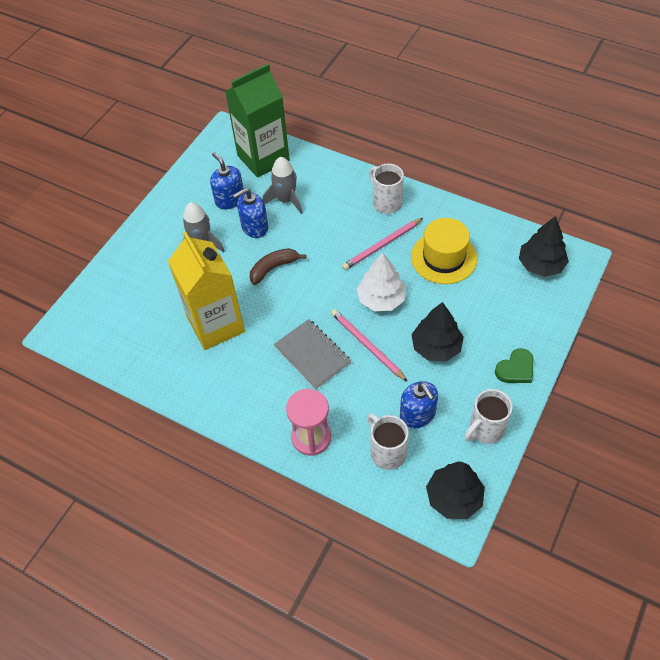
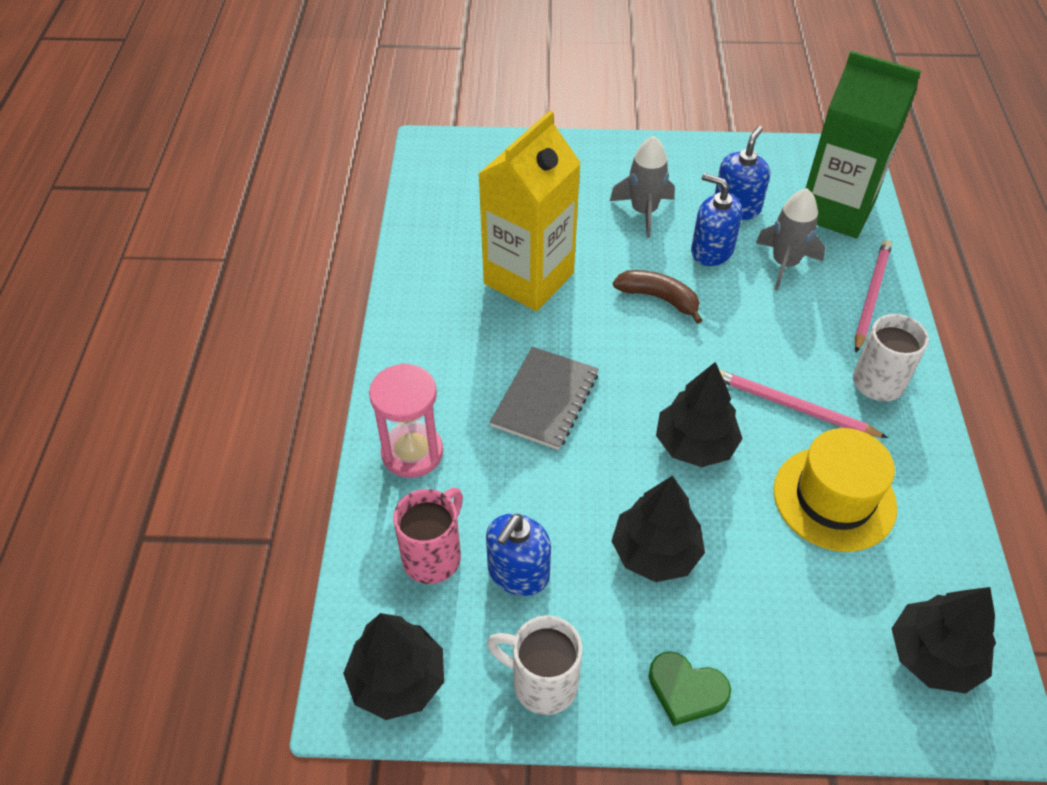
camera: 60 degrees right, 5 degrees down
(367, 345) = (601, 459): pink pencil -> pink pencil (871, 296)
(381, 299) = (695, 444): white tree -> black tree
(387, 452) = (433, 556): white mug -> pink mug

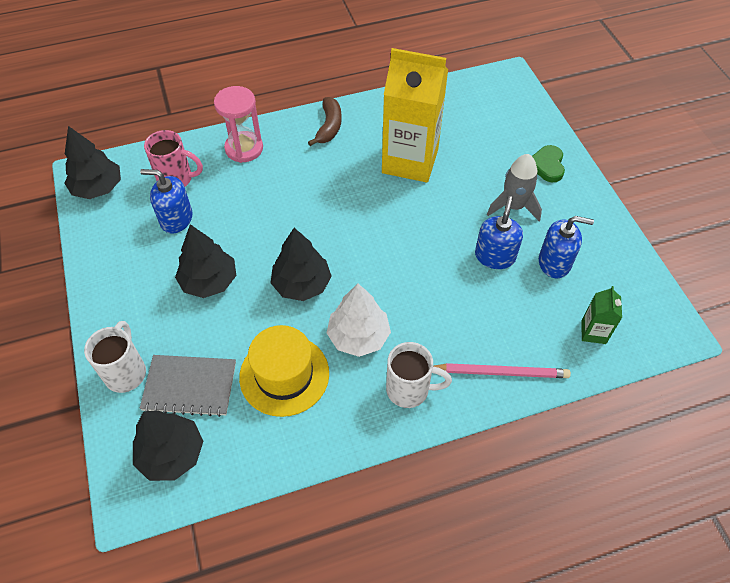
camera: 70 degrees right, 5 degrees up
(542, 683) = (108, 248): white mug -> white mug (126, 372)
(545, 400) = (308, 197): grey notebook -> grey notebook (190, 386)
(659, 298) = (427, 235): brown banana -> brown banana (329, 126)
(686, 690) = (118, 317): green heart -> green heart (547, 165)
(784, 264) = (506, 306): grey rocket -> none
(793, 407) = (358, 336): pink pencil -> white tree
(836, 210) = (593, 332): green carton -> green carton, size x0.43

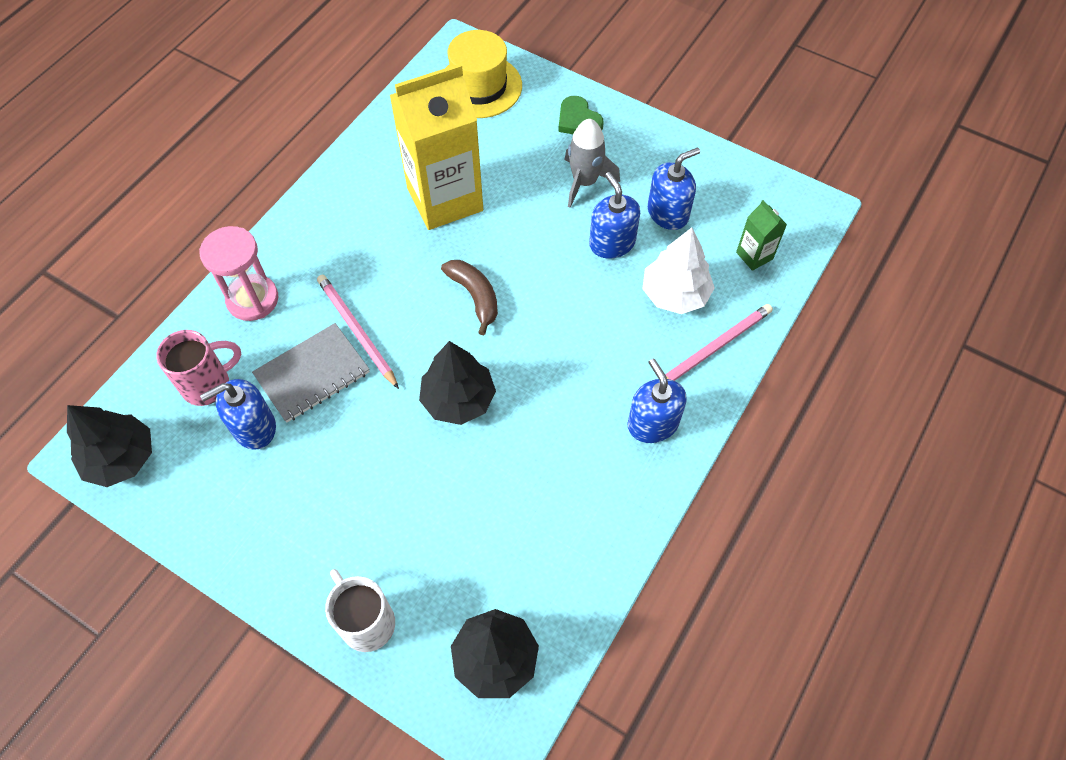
camera: 40 degrees left, 5 degrees up
(190, 386) = (447, 582): grey notebook -> grey notebook (312, 374)
(209, 281) = (360, 465): black tree -> none
(282, 204) = (356, 331): none -> pink pencil
(284, 375) = (528, 499): yellow hat -> yellow hat (479, 86)
(329, 126) = (324, 215): brown banana -> brown banana (475, 296)
(358, 336) = (561, 409): white tree -> white tree (675, 294)
(409, 389) = (652, 423): white mug -> blue soap dispenser

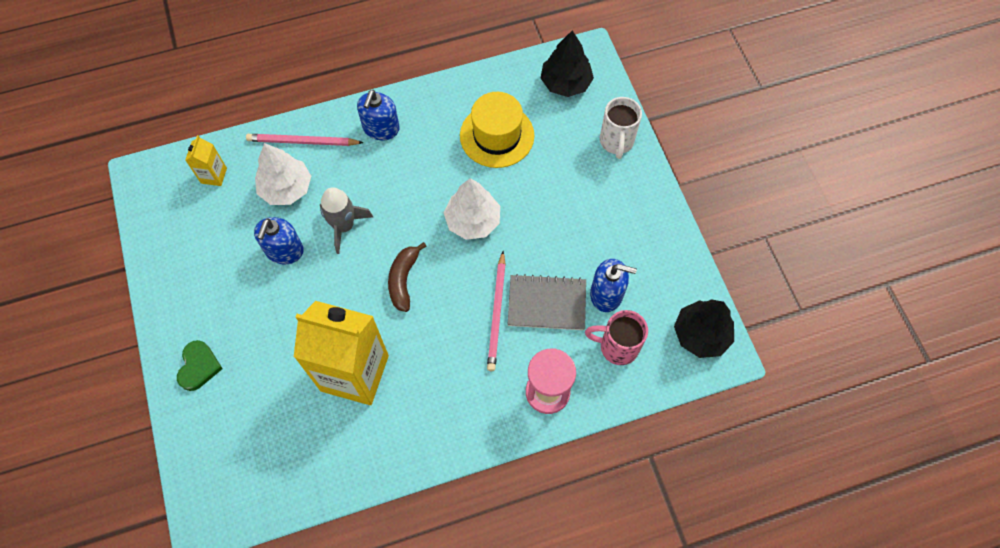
camera: 140 degrees left, 5 degrees up
(458, 399) = (473, 221): black tree -> white tree
(479, 86) = (232, 463): yellow hat -> yellow hat (497, 135)
(584, 182) = (251, 310): grey rocket -> grey rocket (344, 226)
(668, 213) = (227, 243): blue soap dispenser -> none
(754, 256) = (214, 175): green carton -> yellow carton

